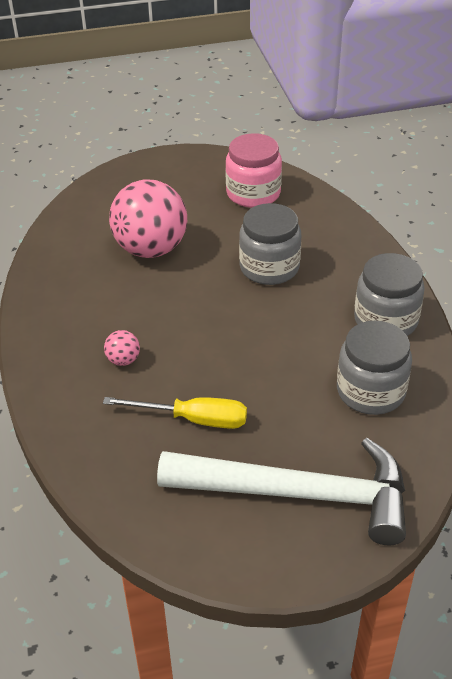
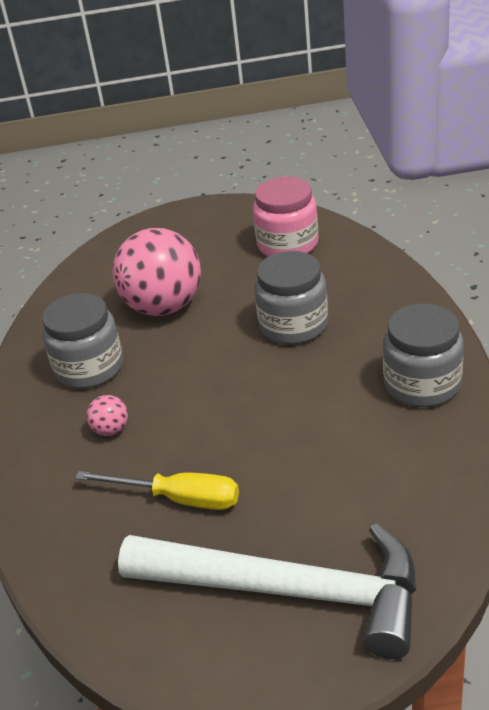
camera: 10 degrees right, 5 degrees down
(370, 391) = (393, 468): grey jar -> grey jar (89, 368)

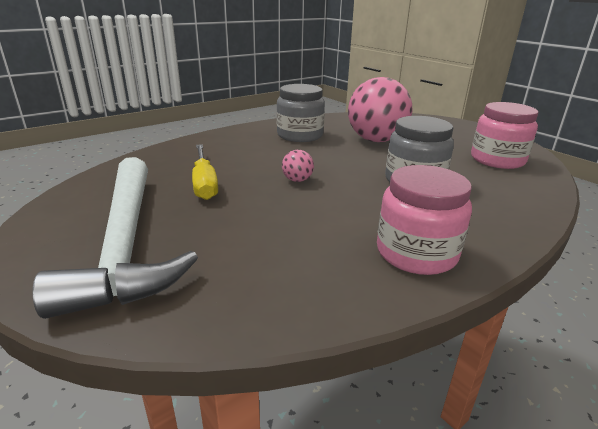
camera: 55 degrees right, 10 degrees down
(111, 430) = (253, 152): pink ball -> pink ball (297, 180)
(422, 384) = (416, 253): grey jar -> pink jar

